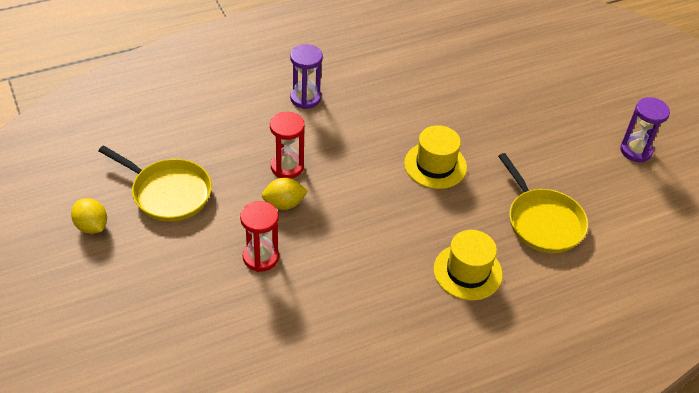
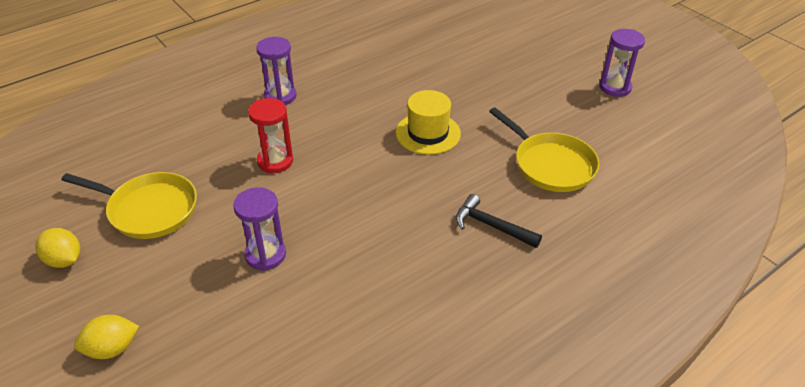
camera: 10 degrees left, 5 degrees down
(260, 257) = (265, 255): red hourglass -> purple hourglass
(284, 204) = (280, 197): yellow lemon -> yellow lemon (112, 349)
(467, 272) = (491, 226): yellow hat -> black hammer

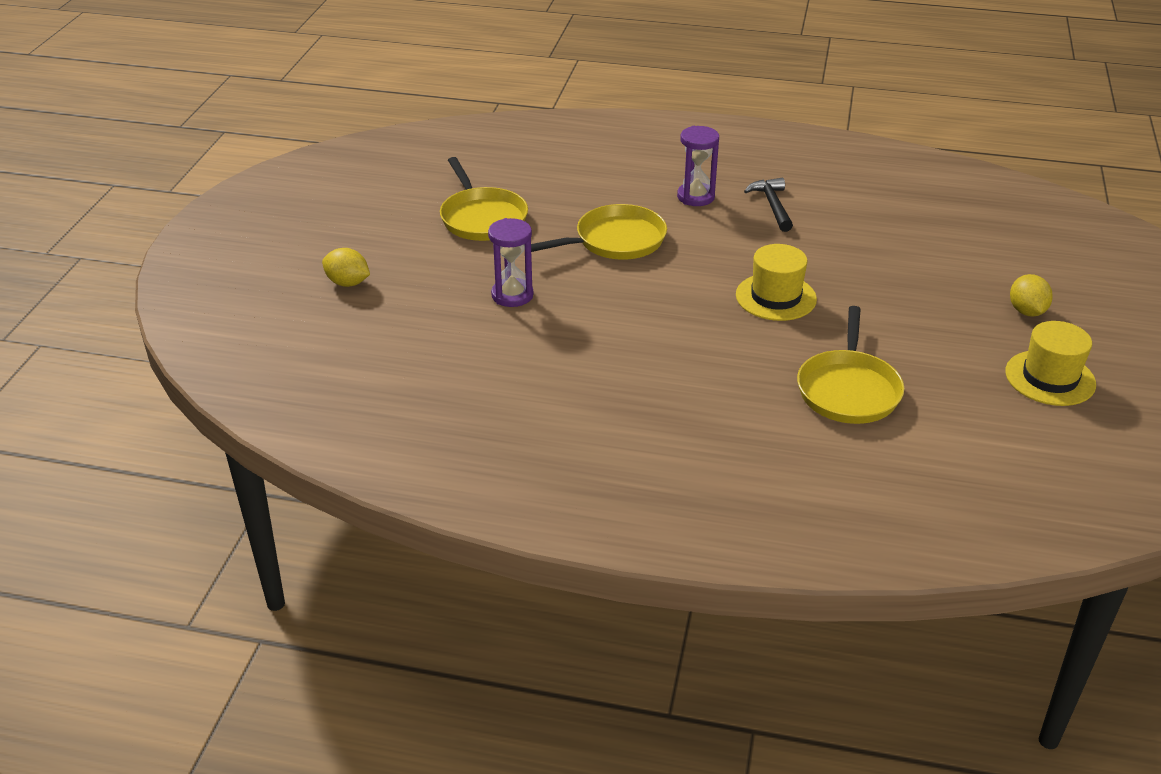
camera: 50 degrees right, 5 degrees down
(64, 260) = (391, 215): yellow lemon -> yellow lemon (1026, 311)
(275, 161) = (615, 241): red hourglass -> yellow pan
(491, 226) = (709, 393): black hammer -> black hammer (772, 205)
(615, 87) = (1050, 378): purple hourglass -> yellow hat

